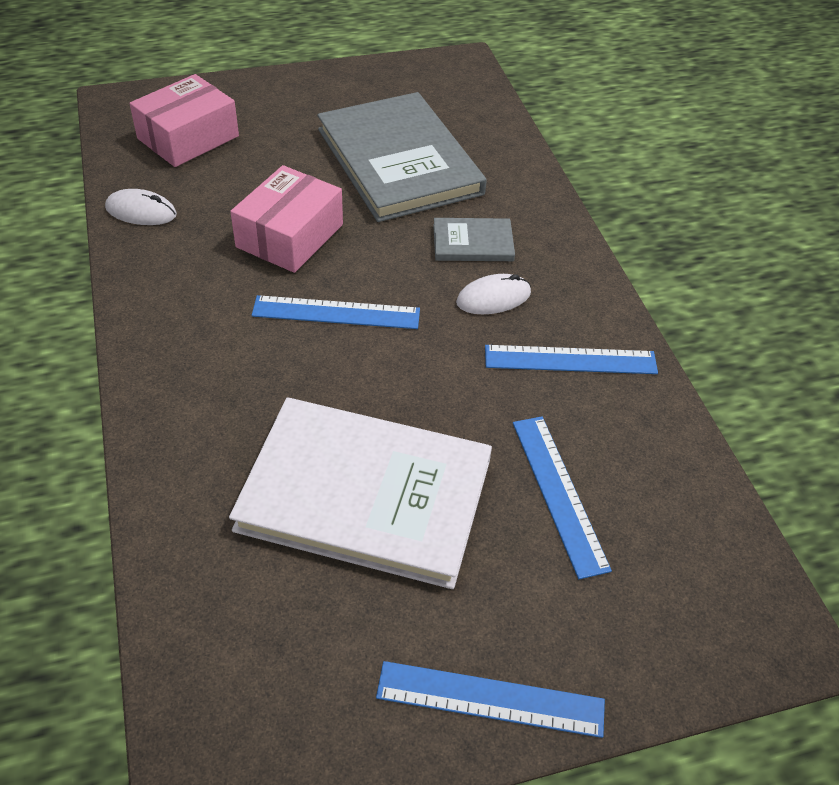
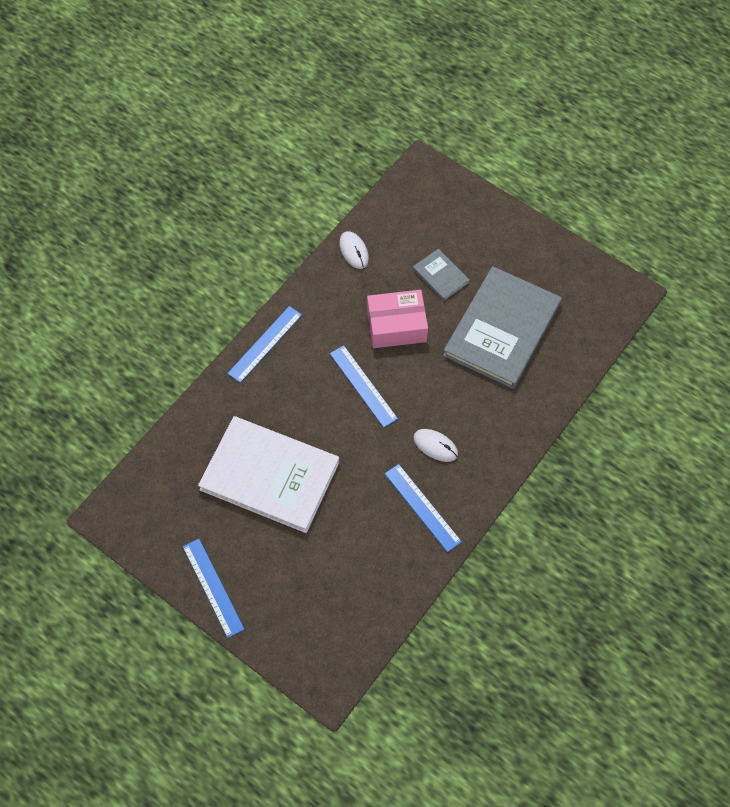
camera: 55 degrees right, 15 degrees up
(188, 137) = (426, 222): pink box -> none
(365, 494) = (270, 475): white book -> white book turned 45 degrees counterclockwise
(473, 243) = (468, 409): grey book -> grey book (440, 276)
(559, 493) = (334, 552): blue ruler -> blue ruler (265, 344)

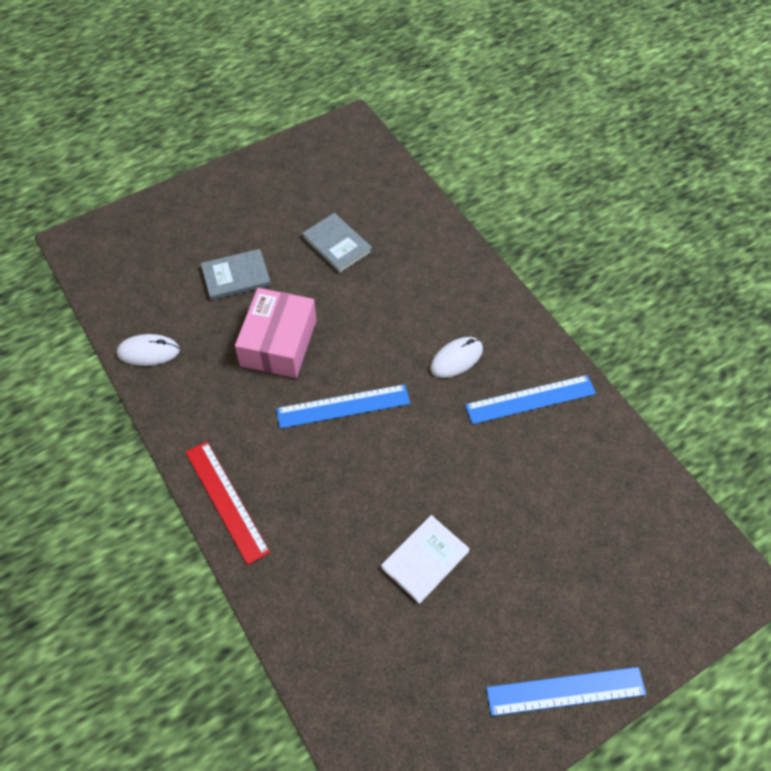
camera: 70 degrees left, 5 degrees down
(265, 344) = (226, 500): blue ruler -> red ruler
(270, 475) = (425, 559): white book -> white book, size x0.45
(502, 329) = (337, 244): grey book -> grey book, size x0.45

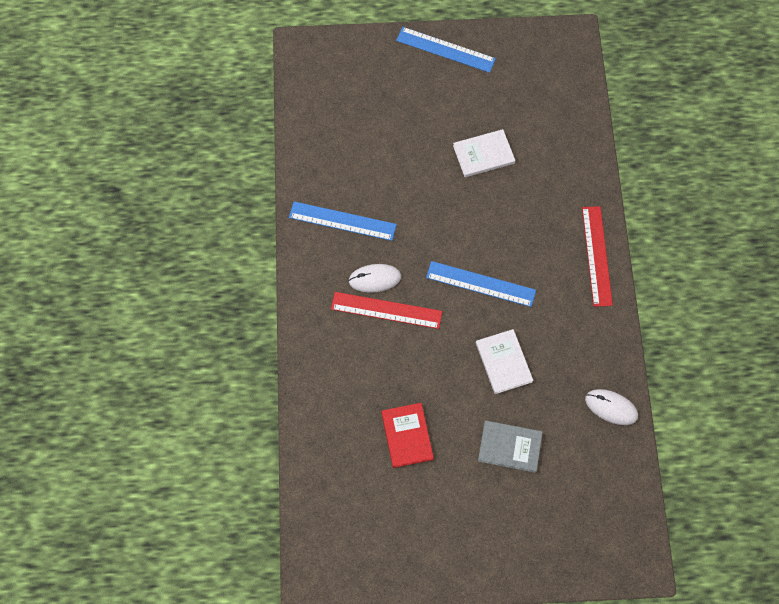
camera: 150 degrees left, 10 degrees up
(279, 343) = (503, 362): pink box -> white book
(337, 244) = (407, 435): grey book -> red book
(424, 335) = (386, 310): none -> red ruler

